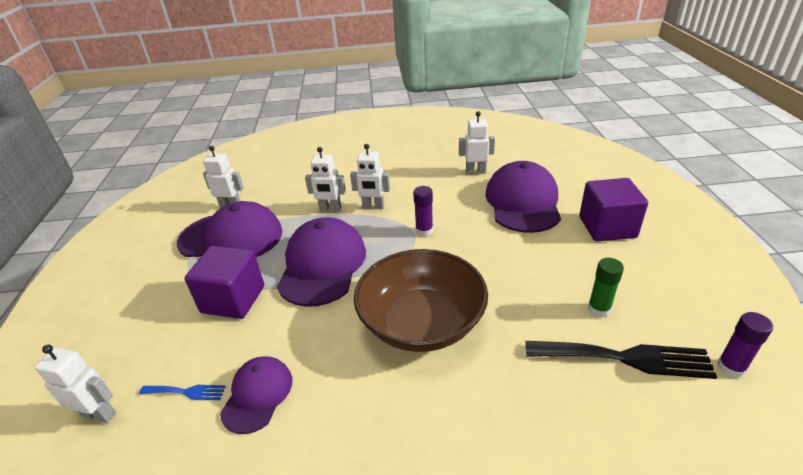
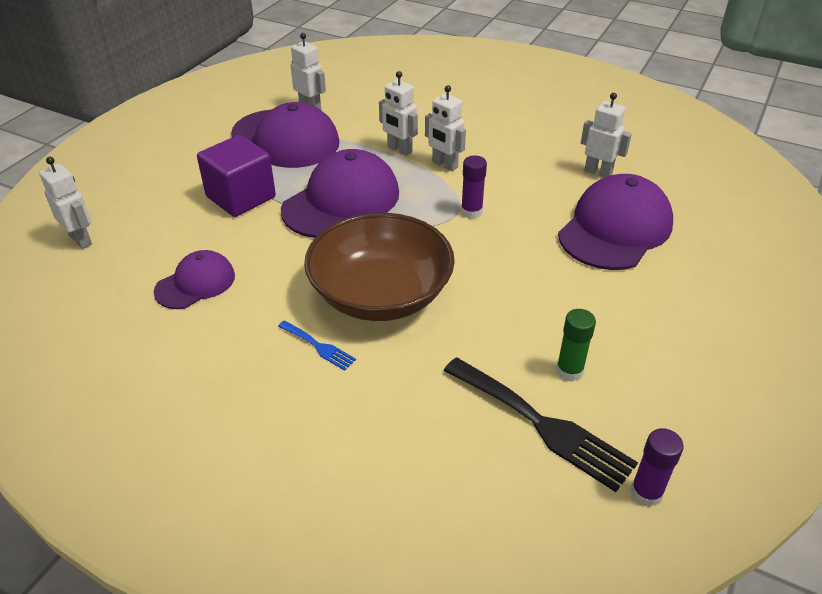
camera: 30 degrees right, 5 degrees up
(186, 392) = (148, 254): blue fork -> blue fork (318, 346)
(607, 227) = (685, 299): purple cube -> none

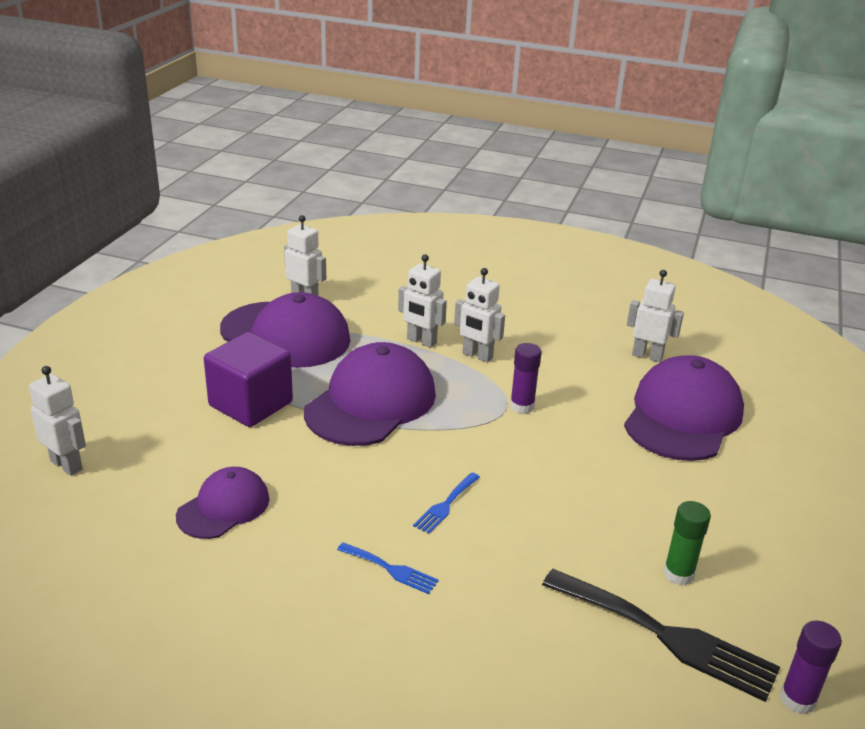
camera: 10 degrees left, 10 degrees down
(380, 294) = (446, 505): brown bowl -> blue fork

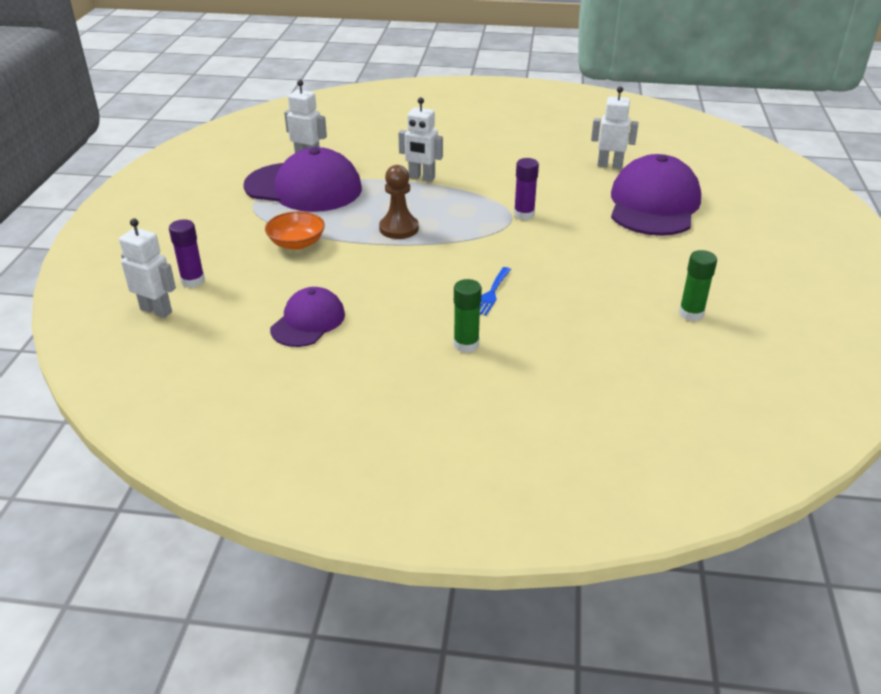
camera: 10 degrees left, 5 degrees up
(251, 404) = (296, 243): purple cube -> orange bowl
(371, 402) = (399, 228): purple cap -> brown pawn
(391, 569) = (466, 345): blue fork -> green glue stick
(477, 356) = (472, 183): white robot -> none
(666, 636) = (697, 356): black fork -> none
(797, 699) = (807, 382): purple glue stick -> purple glue stick (193, 281)

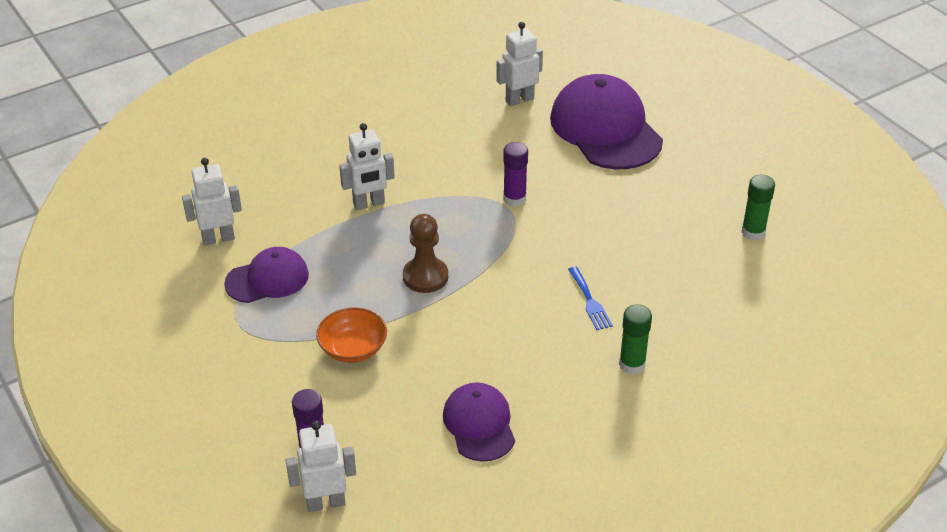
camera: 40 degrees left, 5 degrees up
(304, 188) = (267, 279): purple cap -> purple cap, size x0.57

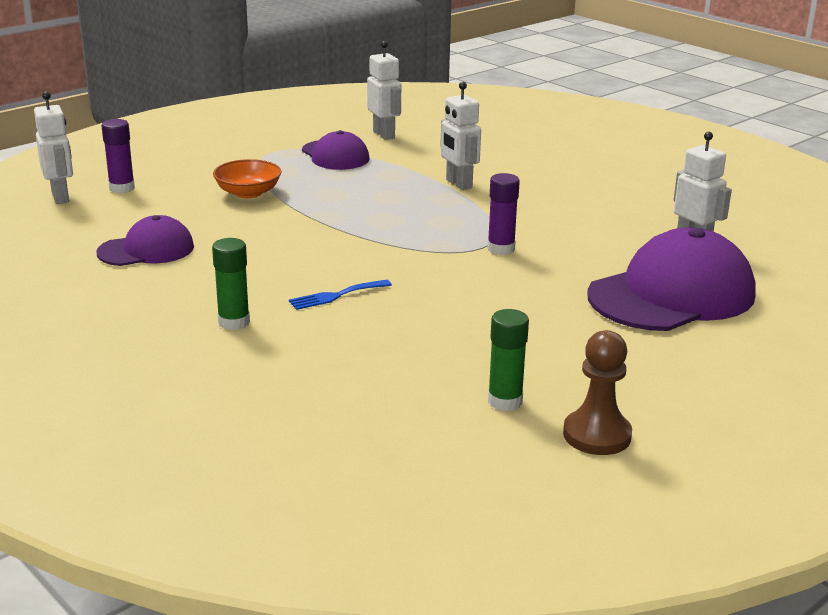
camera: 80 degrees right, 15 degrees down
(425, 277) = (355, 214): brown pawn -> brown pawn (597, 435)

